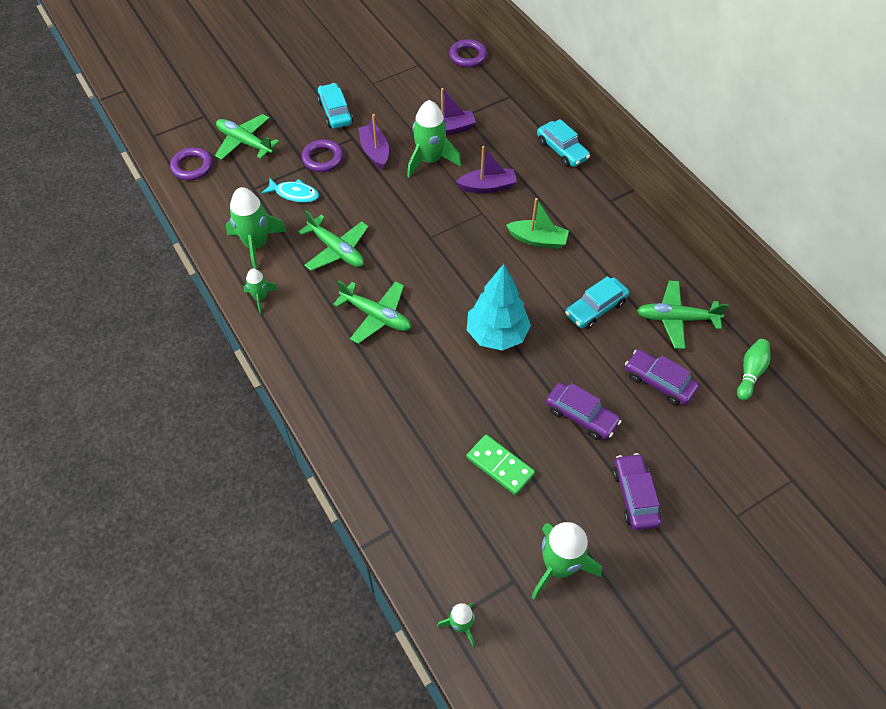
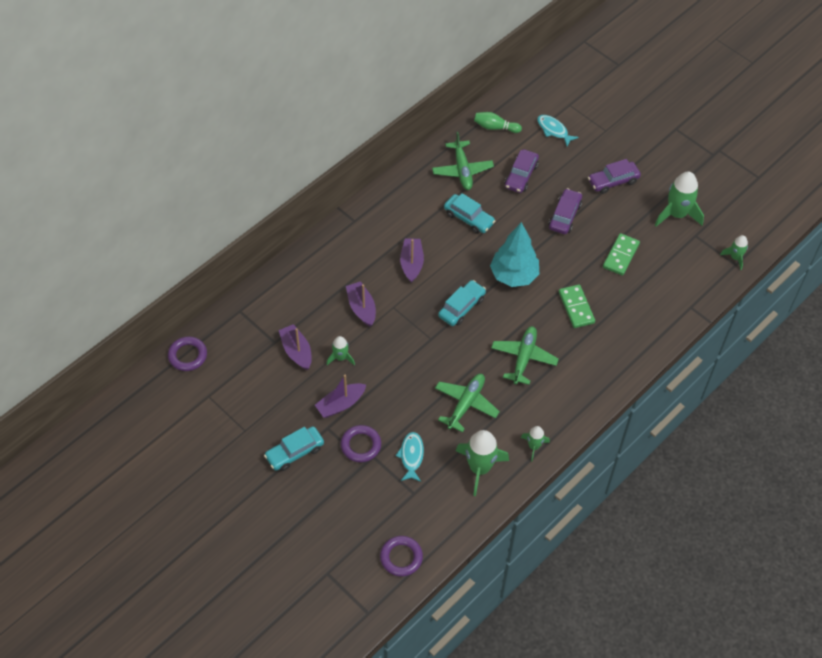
camera: 105 degrees left, 0 degrees up
(245, 142) = (356, 521): green plane -> none
(430, 160) = (341, 358): green rocket -> green rocket, size x0.54
(431, 389) = (576, 307): none -> green domino
(538, 240) = (412, 263): green boat -> purple boat
(562, 150) = (303, 261): turquoise car -> turquoise car (461, 307)
(741, 444) = (553, 130): none -> turquoise fish

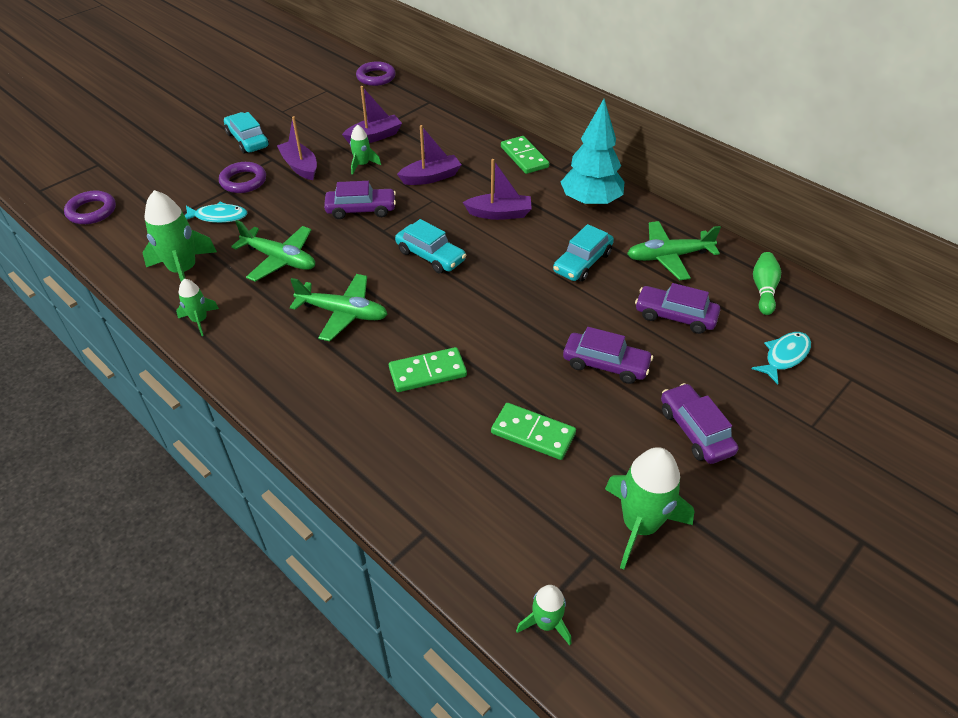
camera: 90 degrees right, 10 degrees down
(336, 244) = (524, 157): none -> green domino
(404, 354) = (361, 210): none -> purple car
(514, 275) = (485, 305): turquoise tree -> turquoise tree (590, 202)

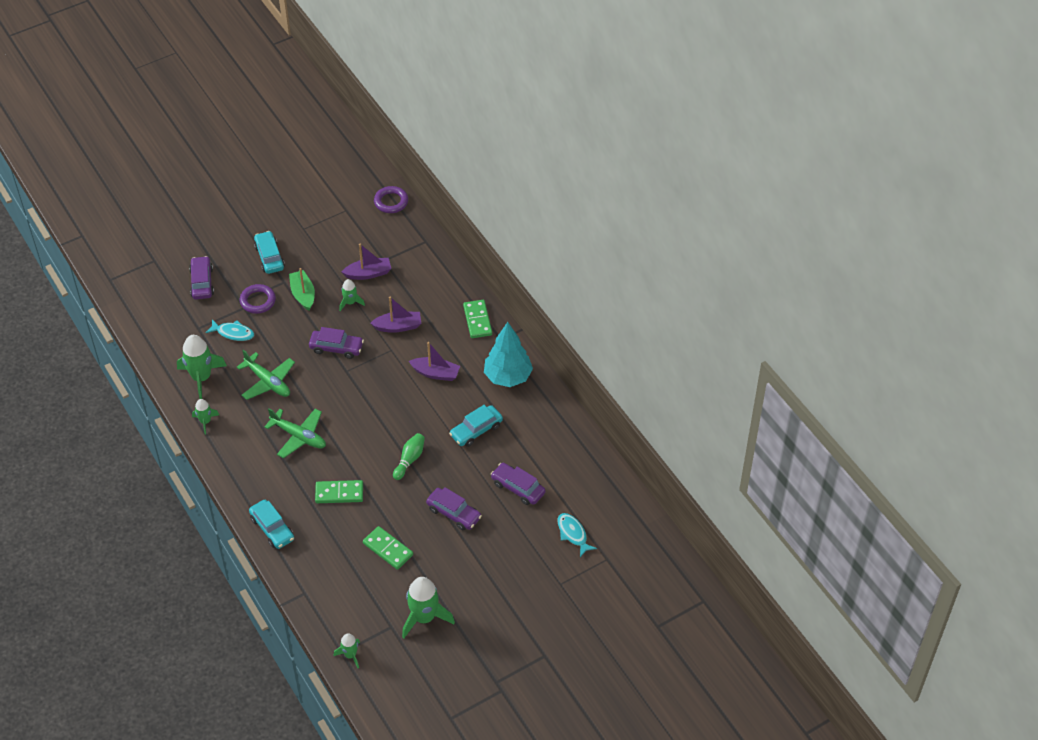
camera: 15 degrees right, 5 degrees up
(91, 211) = (145, 308): purple ring -> none
(300, 166) = (303, 294): purple boat -> green boat
(430, 256) = (372, 401): turquoise car -> turquoise car (272, 528)
(668, 256) = (540, 438): green plane -> none
(695, 431) = (486, 570): purple car -> purple car (202, 282)
(763, 290) = (591, 481): green bowling pin -> green bowling pin (409, 460)
(784, 356) = (573, 534): turquoise fish -> turquoise fish turned 90 degrees counterclockwise

